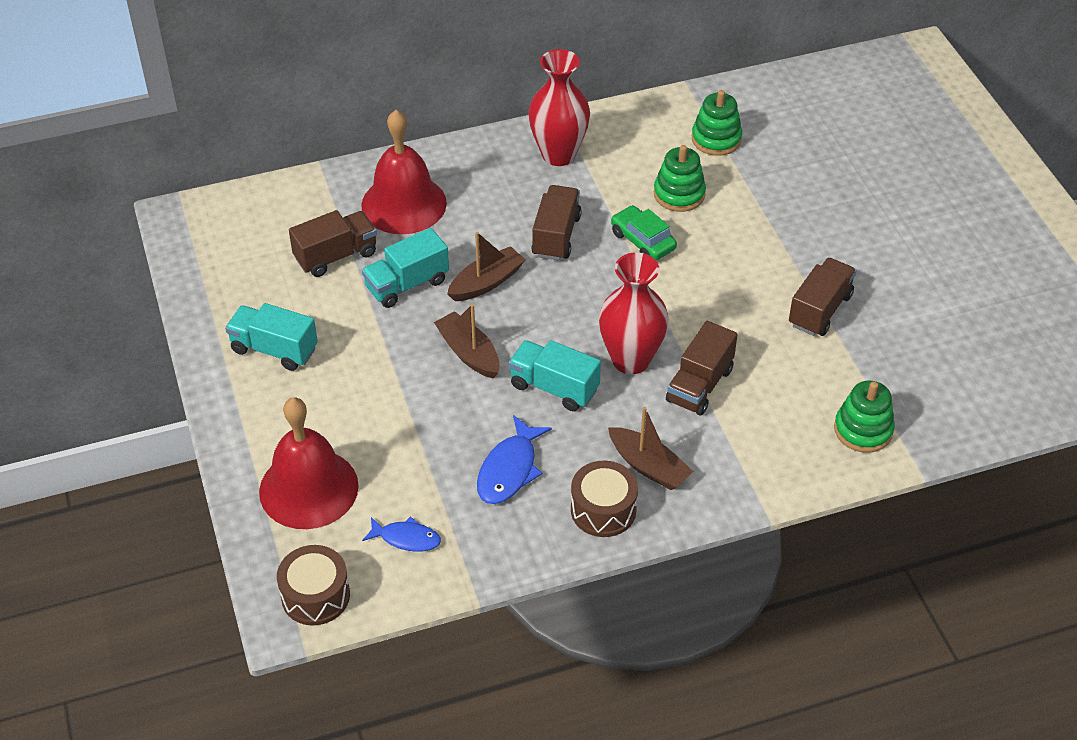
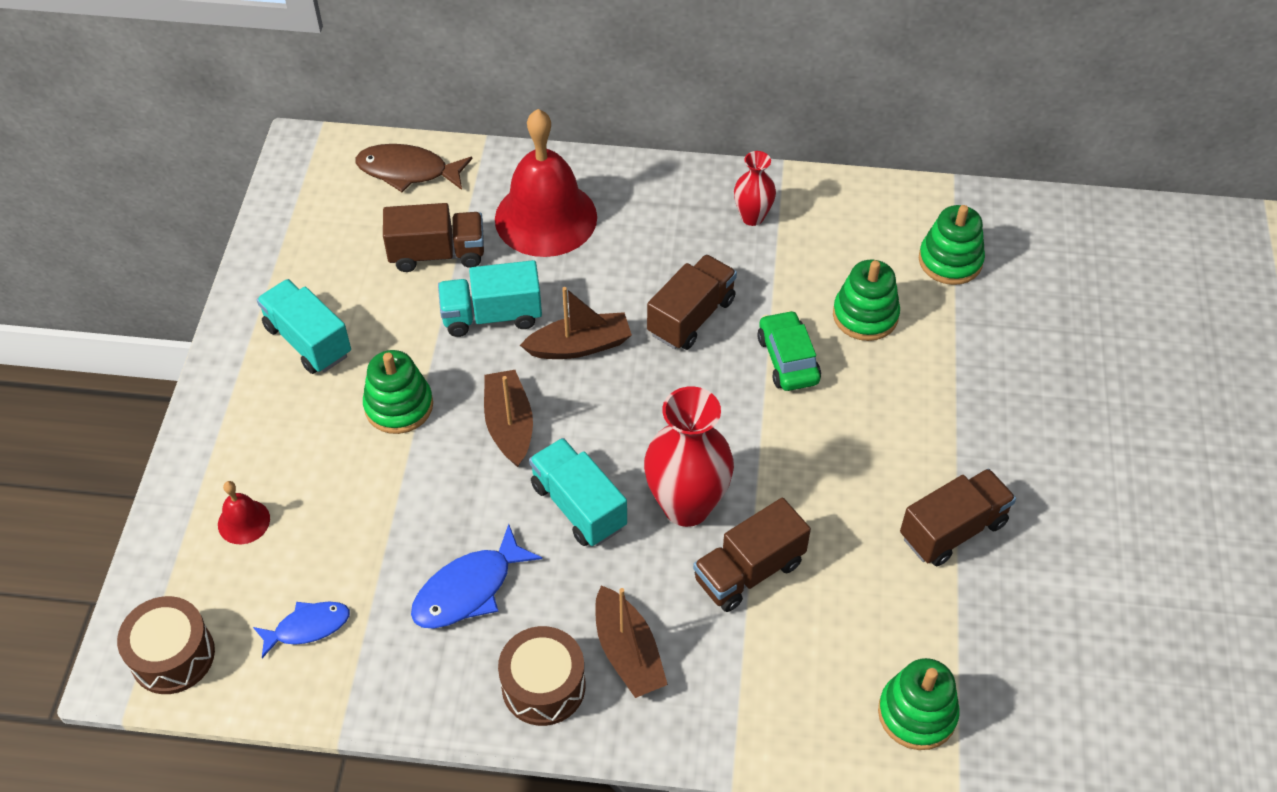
camera: 25 degrees right, 5 degrees up
(273, 205) = (408, 171): none -> brown fish
(308, 488) = (244, 521): red bell -> red bell, size x0.44
(376, 369) = (399, 406): none -> green stacking toy
(406, 538) = (308, 627): blue fish -> blue fish turned 60 degrees counterclockwise
(558, 154) = (752, 217): red vase -> red vase, size x0.55

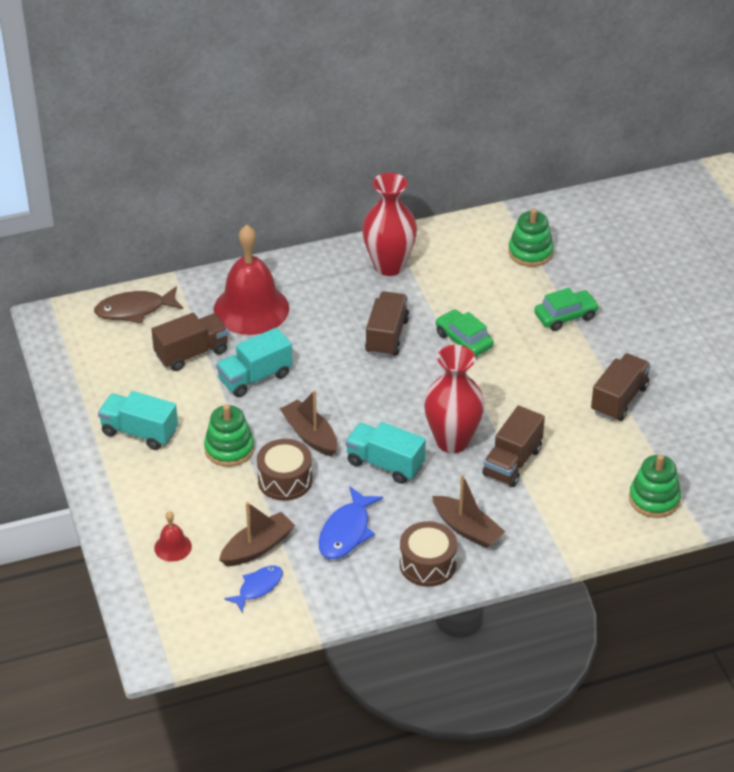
camera: 25 degrees left, 10 degrees down
(173, 656) = (181, 633): brown drum -> brown drum (285, 480)
(579, 346) = (325, 376): brown boat -> brown boat (257, 547)
(752, 217) = (389, 266): red vase -> red vase, size x1.81
(865, 315) = (496, 300): green stacking toy -> none
(946, 373) = (565, 316): none -> green car

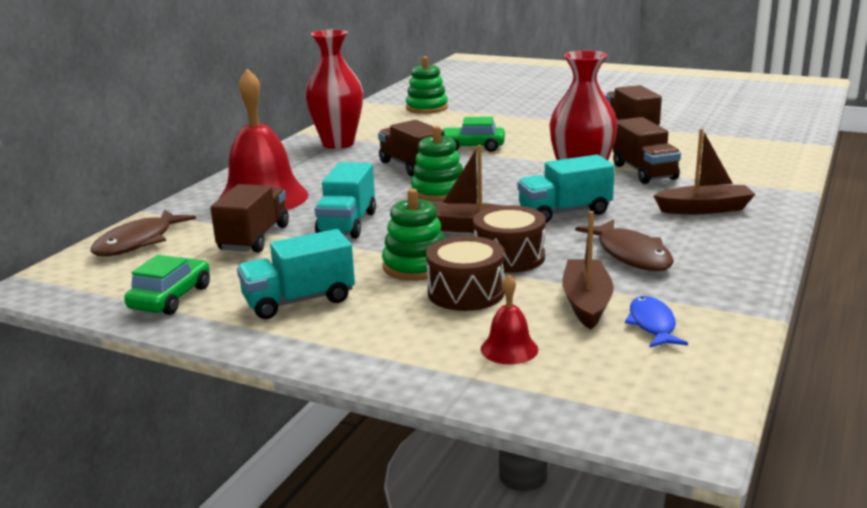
camera: 45 degrees left, 20 degrees down
(346, 532) = (631, 255): blue fish -> brown fish
(427, 564) = (731, 237): brown drum -> brown drum (466, 292)
(565, 316) = (512, 117): green car -> green car (171, 298)
(654, 499) = (762, 146): green stacking toy -> green stacking toy (438, 192)

